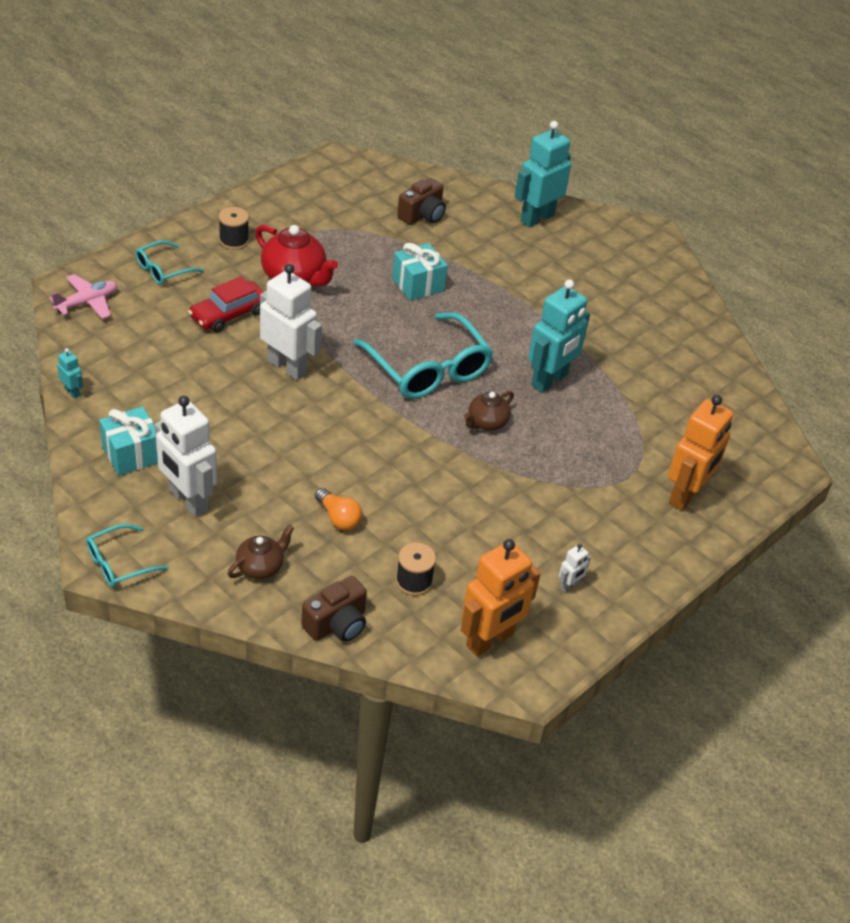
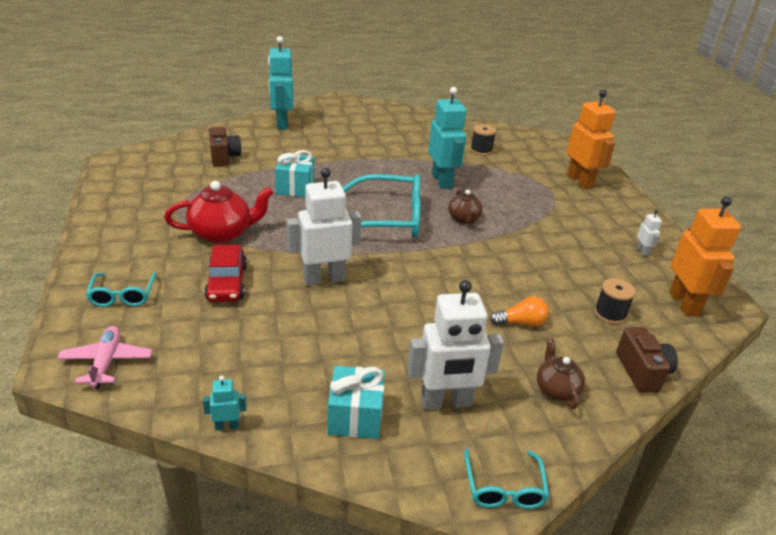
camera: 55 degrees left, 10 degrees down
(234, 241) = (138, 244): black spool -> black spool (481, 150)

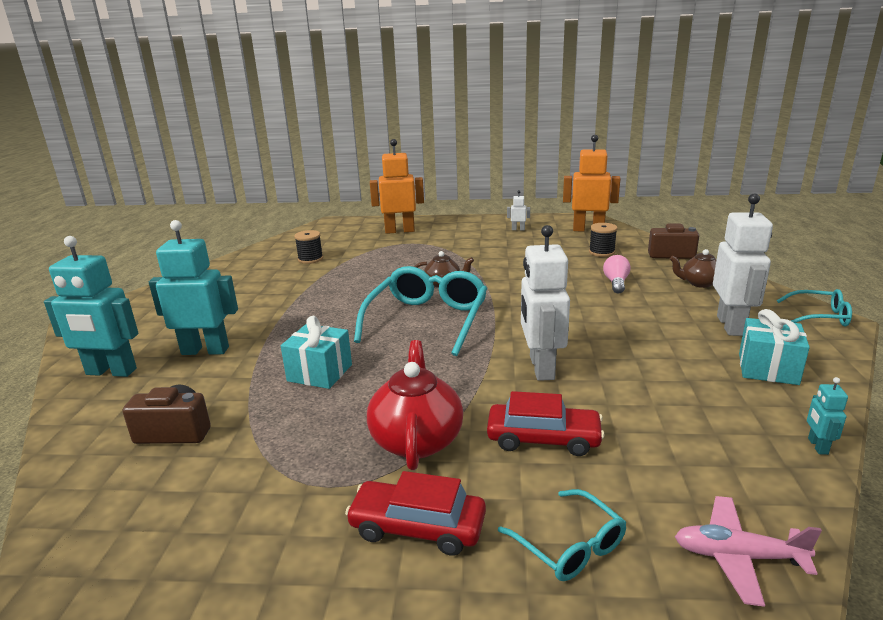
camera: 70 degrees left, 10 degrees down
(123, 295) = (569, 545): turquoise glasses -> turquoise glasses turned 45 degrees clockwise
(142, 243) = (417, 527): none -> red car
(442, 181) = (362, 284): turquoise robot -> turquoise robot (205, 350)
(521, 323) = (616, 283): orange light bulb -> pink light bulb

